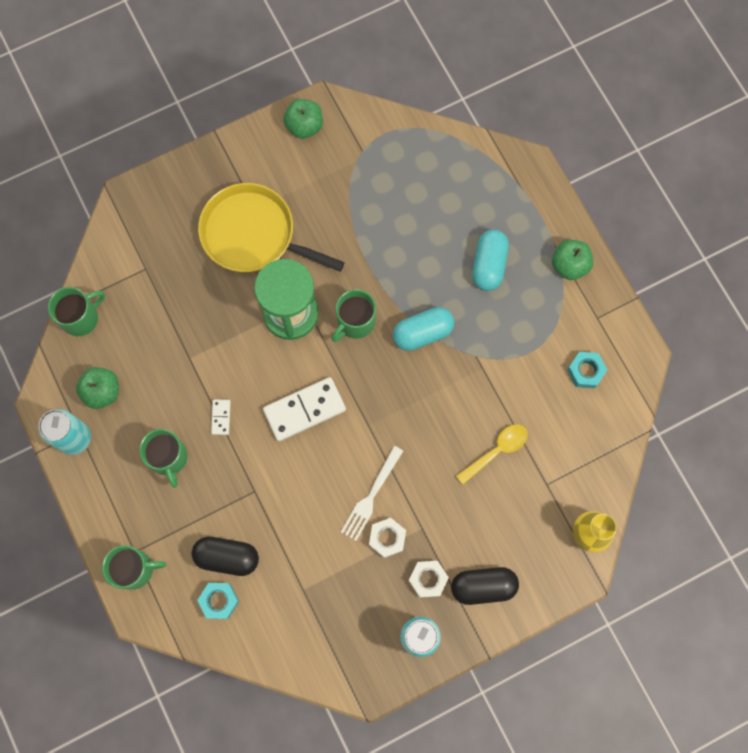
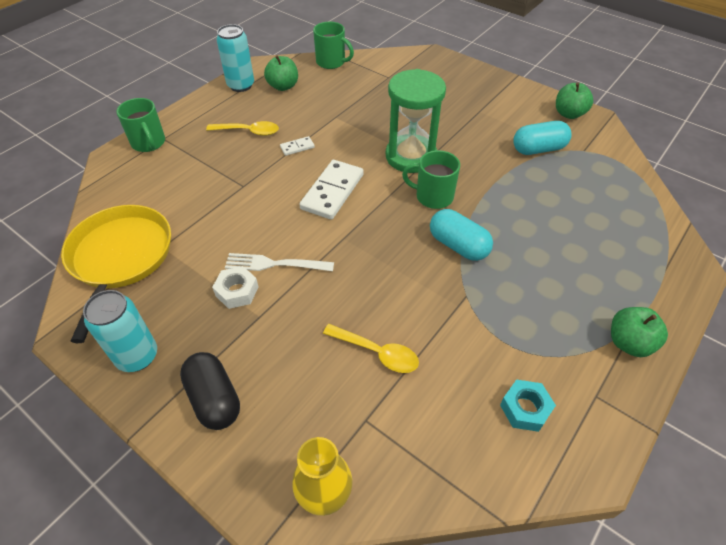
camera: 65 degrees right, 25 degrees down
(169, 458) = (248, 131): green mug -> yellow spoon
(219, 601) = (135, 197): turquoise nut -> none
(227, 557) = (177, 189): black capsule -> none
(253, 234) = (458, 116): yellow pan -> yellow pan (120, 258)
(304, 410) = (332, 192): white domino -> white domino turned 75 degrees clockwise
(428, 579) = (205, 342): white nut -> none
(489, 265) = (565, 271): turquoise capsule -> turquoise capsule (538, 149)

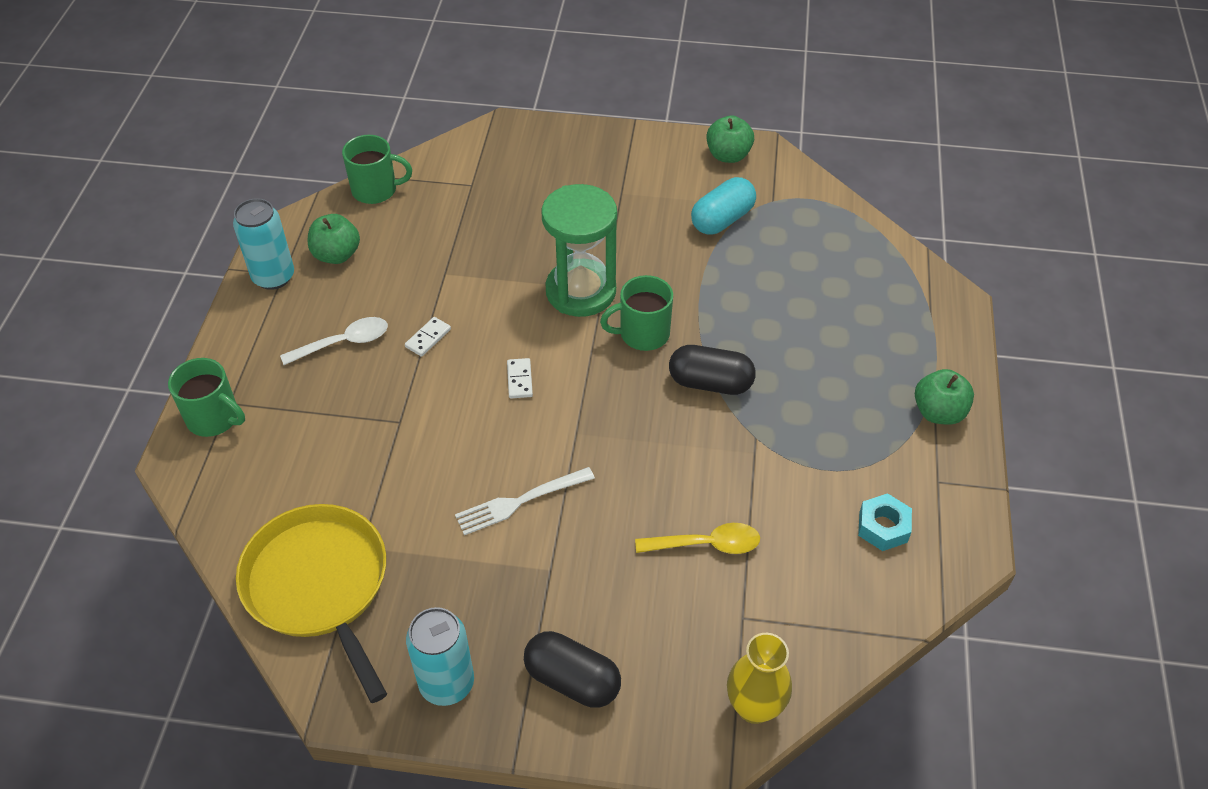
camera: 30 degrees left, 0 degrees up
(237, 291) = (501, 554): white nut -> none
(248, 131) = (343, 343): yellow spoon -> white spoon
(332, 192) = (520, 380): white domino -> white domino, size x0.47
(458, 245) = (710, 383): turquoise capsule -> black capsule

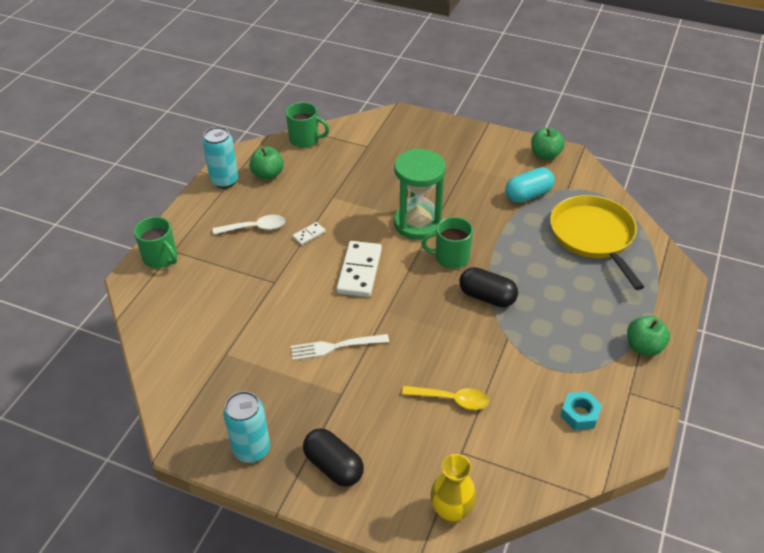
camera: 15 degrees right, 5 degrees down
(319, 585) = (191, 371): yellow pan -> yellow pan (593, 236)
(520, 380) = (359, 271): white domino -> white domino, size x2.13

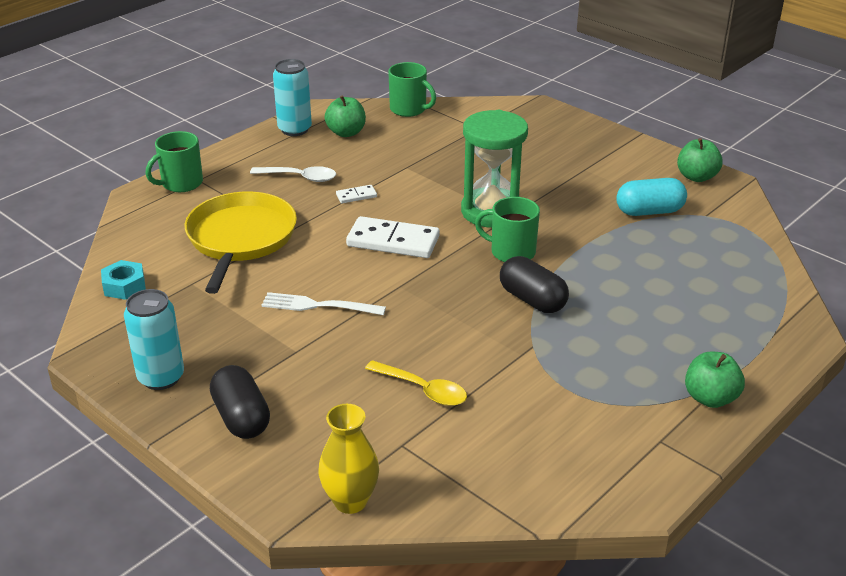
camera: 20 degrees right, 10 degrees down
(161, 258) = (181, 183): green mug -> green mug turned 75 degrees clockwise
(359, 271) = (393, 241): white domino -> white domino turned 75 degrees clockwise
(579, 414) = (578, 446): turquoise nut -> turquoise nut (124, 286)
(593, 236) = (711, 270): yellow pan -> yellow pan (240, 239)

